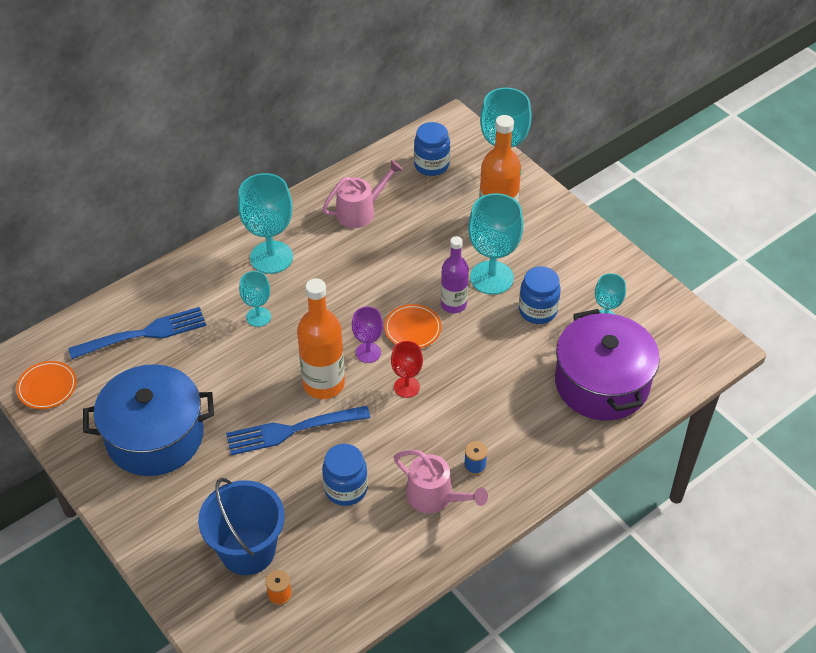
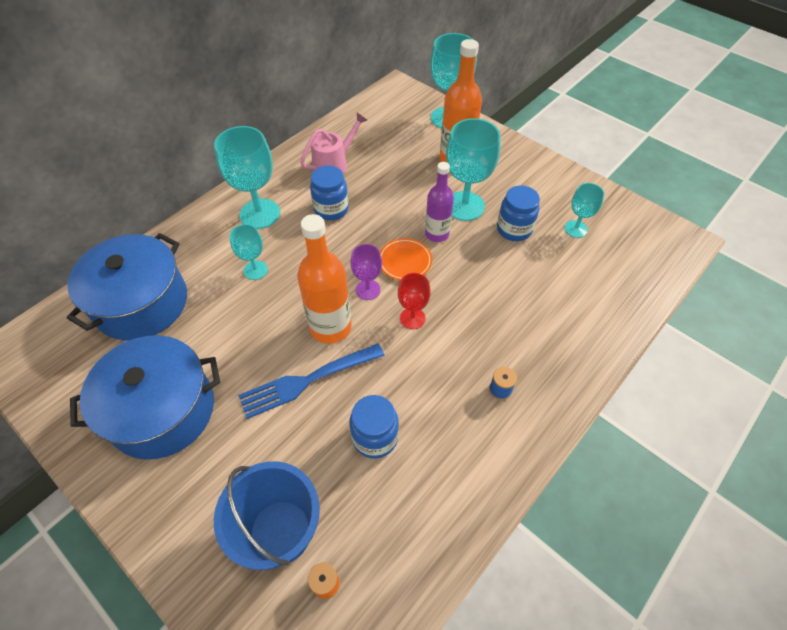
camera: 10 degrees left, 5 degrees up
(47, 387) = (42, 373): orange plate -> none
(143, 334) = (141, 303): blue fork -> blue pot
(431, 165) = (387, 120): blue jar -> blue jar (331, 209)
(436, 497) = (470, 432): pink watering can -> none
(601, 383) = (593, 288): purple pot -> none

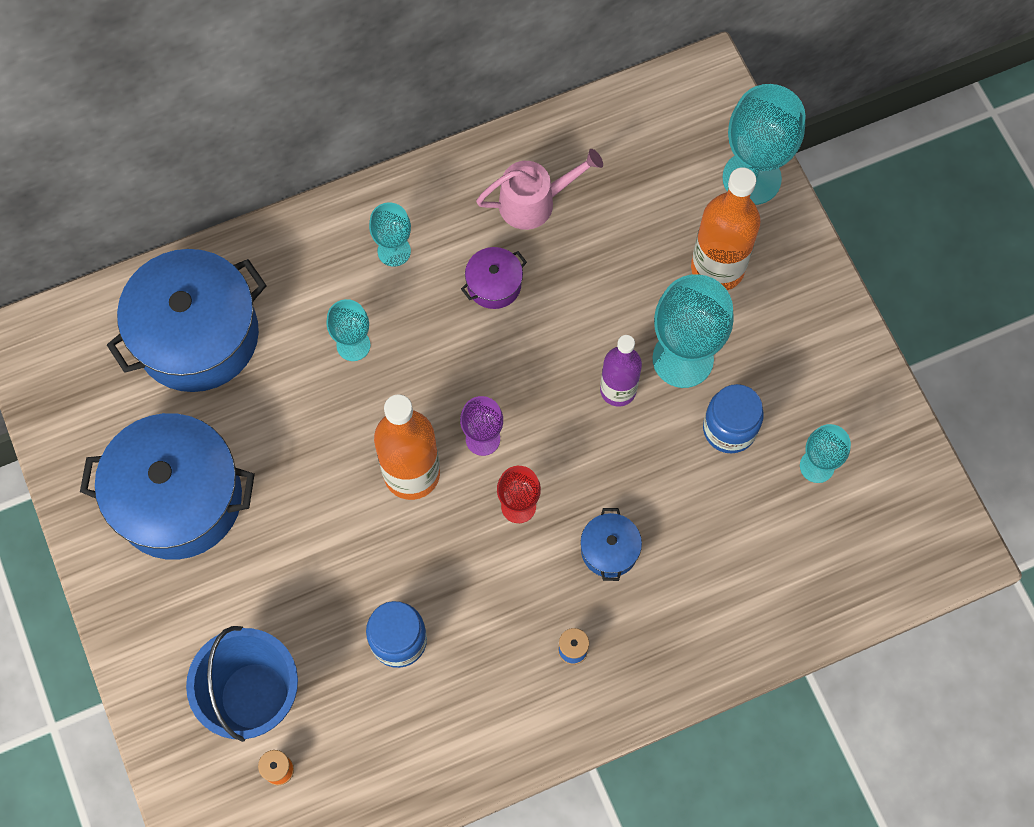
camera: 25 degrees right, 15 degrees up
(259, 214) = (394, 251): turquoise goblet -> turquoise goblet, size x0.56
(308, 380) = (355, 534): blue fork -> none
(331, 209) = (494, 284): blue jar -> purple pot
(405, 261) = (552, 416): orange plate -> none
(486, 320) = (609, 550): none -> blue pot

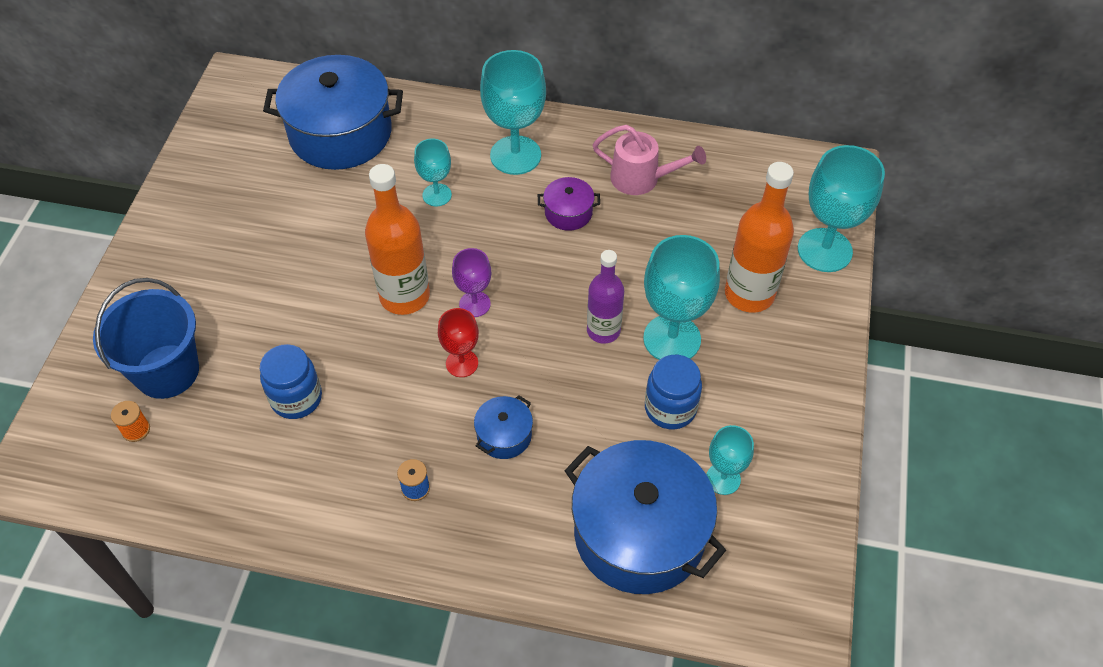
camera: 35 degrees right, 15 degrees down
(178, 498) = (238, 219): blue pot -> blue pot (639, 533)
(394, 251) = (515, 155): turquoise goblet -> turquoise goblet, size x1.80

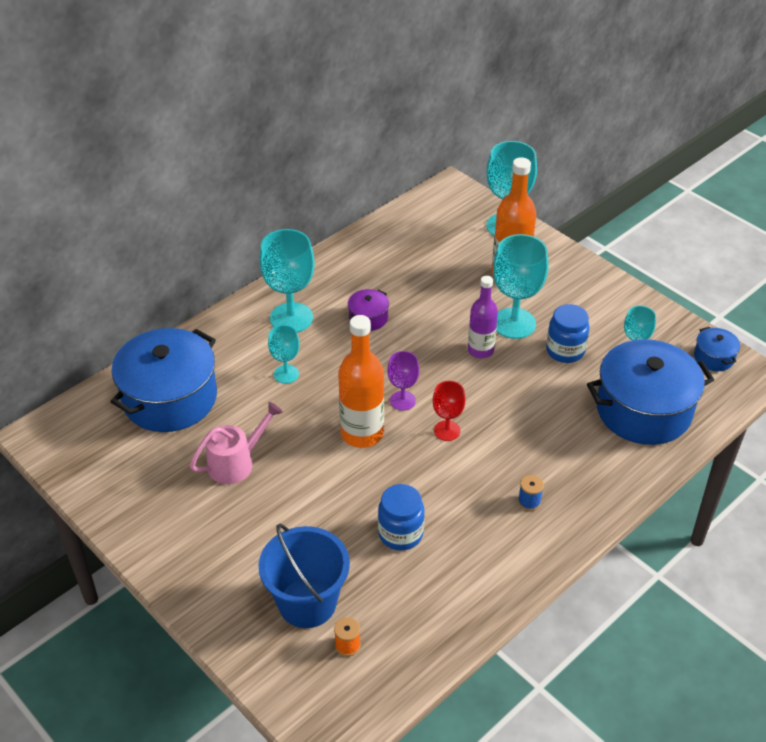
camera: 55 degrees left, 10 degrees down
(504, 435) = (523, 437): blue pot -> blue pot (714, 357)
(642, 179) = (374, 270): pink watering can -> pink watering can (237, 462)

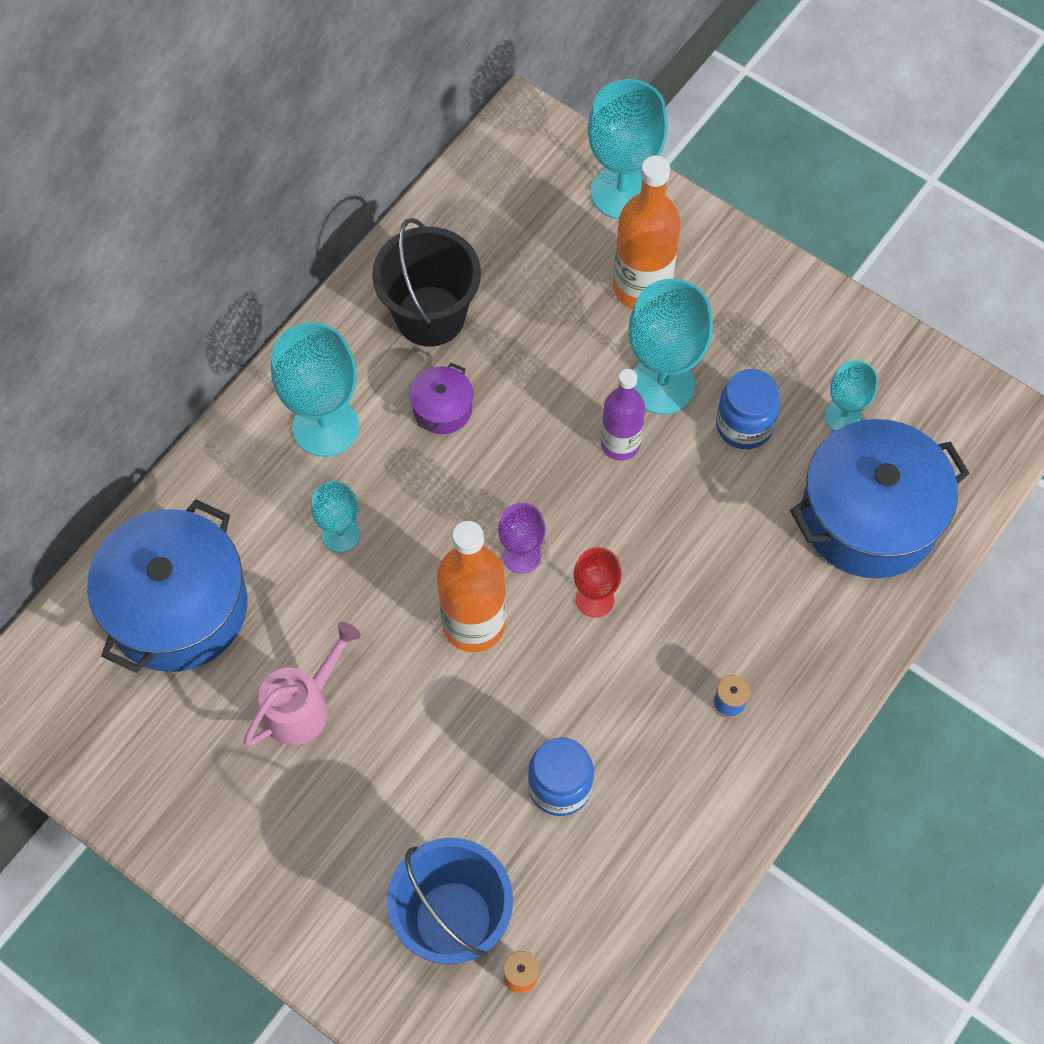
camera: 10 degrees left, 20 degrees up
(371, 271) = (430, 316): none -> black bucket
(714, 357) = (960, 404): blue pot -> none

